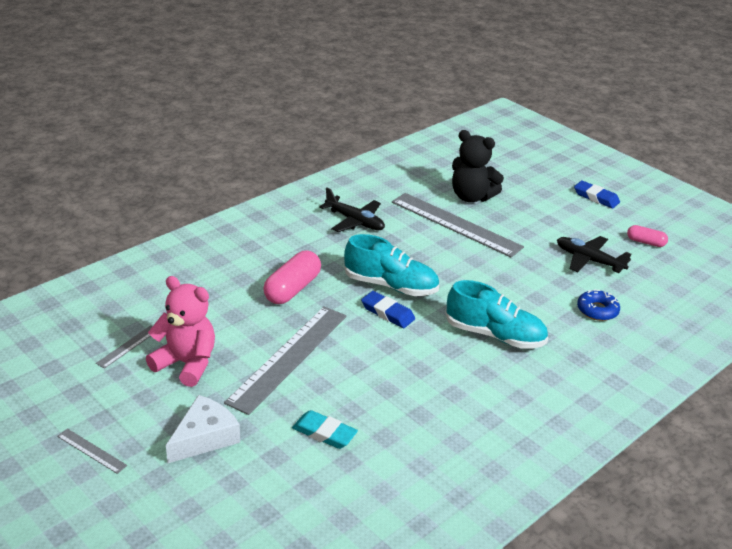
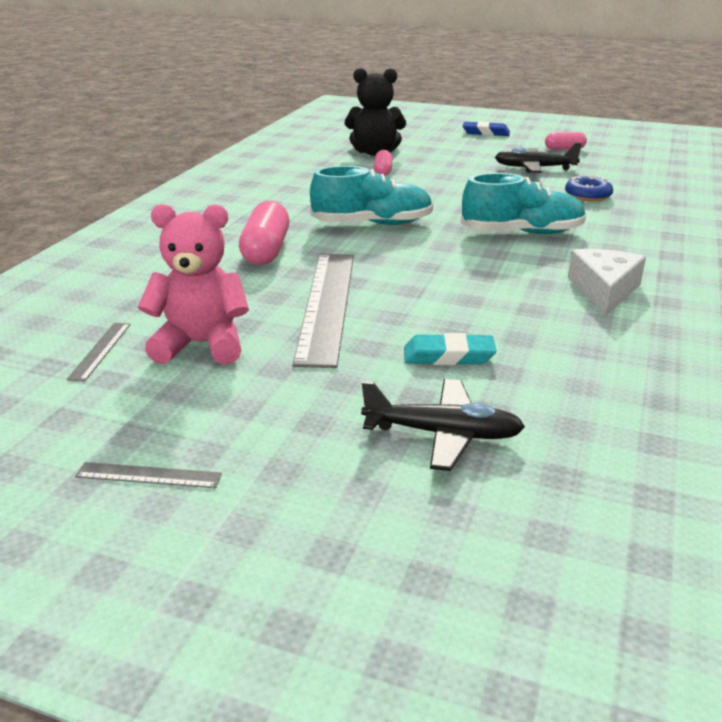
camera: 25 degrees left, 5 degrees down
(204, 437) = (303, 407): white cheese -> white cheese (604, 290)
(355, 221) = (277, 189): black plane -> black plane (443, 434)
(387, 313) = (394, 243): blue eraser -> none
(456, 224) = (383, 171): grey ruler -> pink capsule

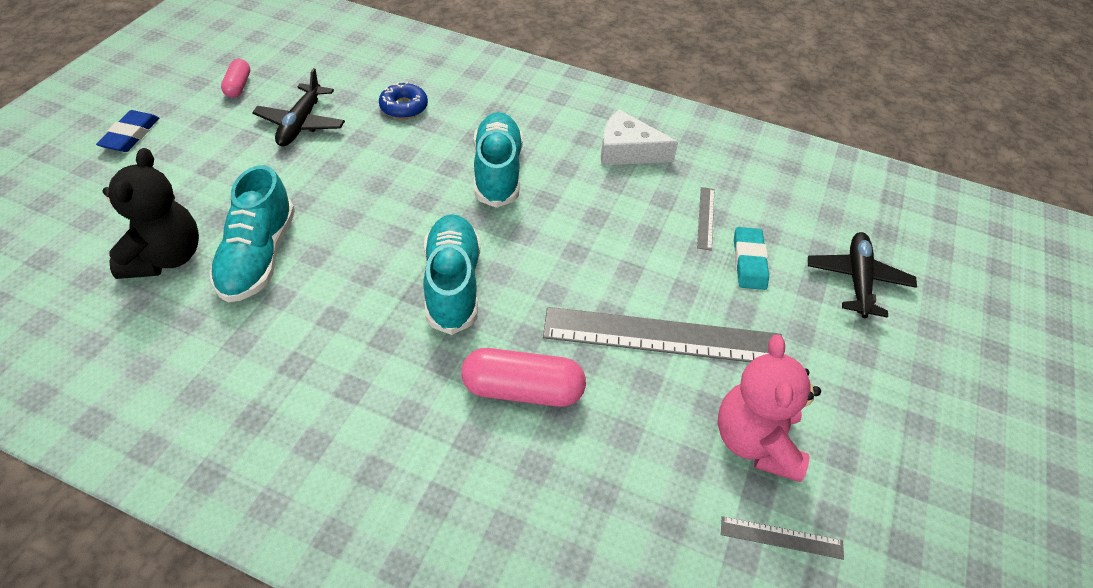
camera: 90 degrees left, 20 degrees up
(149, 475) = (959, 461): grey ruler -> grey ruler (705, 218)
(383, 171) = (258, 257): pink capsule -> turquoise shoe

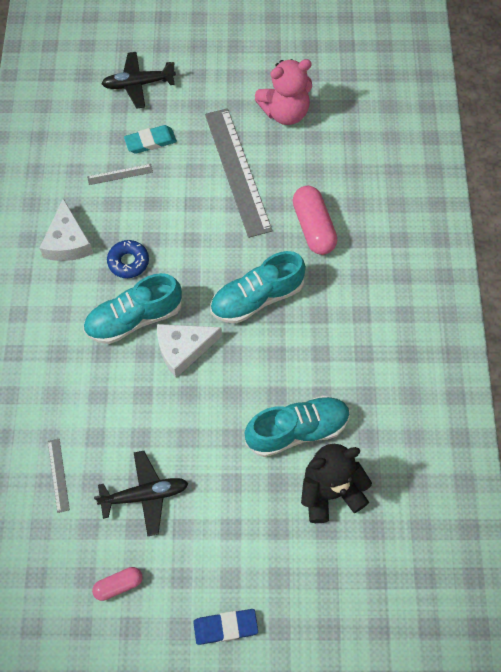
camera: 110 degrees left, 15 degrees up
(404, 107) = (85, 426): blue donut -> blue donut (128, 262)
(432, 197) = (183, 349): none -> white cheese
(781, 538) = (333, 92): grey ruler -> grey ruler (58, 475)

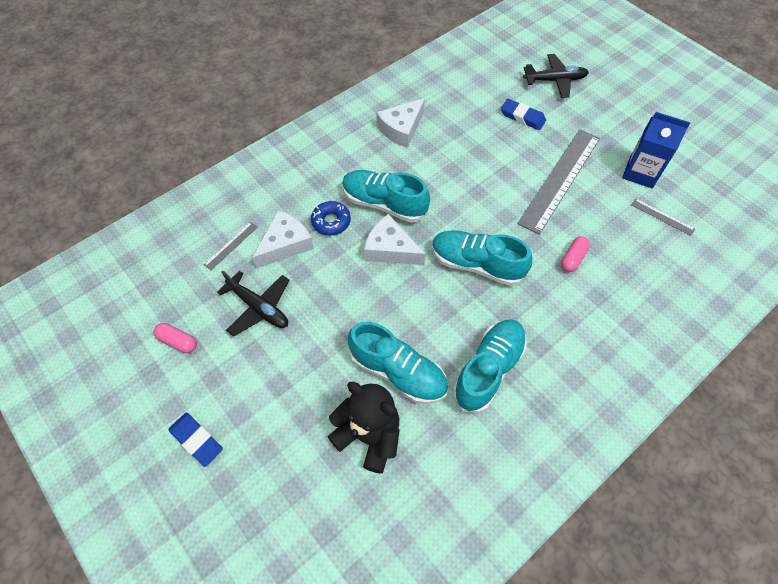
camera: 50 degrees right, 5 degrees down
(100, 428) = (285, 244): none -> white cheese
(120, 174) = (479, 119): grey ruler -> grey ruler (662, 217)
(128, 262) = (422, 170): blue donut -> blue donut (331, 221)
(138, 84) = (555, 80): black plane -> black plane turned 135 degrees clockwise
(150, 142) = (522, 117): turquoise eraser -> blue eraser
(285, 112) = (640, 173): pink teddy bear -> blue carton
(313, 227) = (573, 258): pink capsule -> pink capsule, size x0.57
(350, 365) = (488, 370): none -> turquoise shoe

